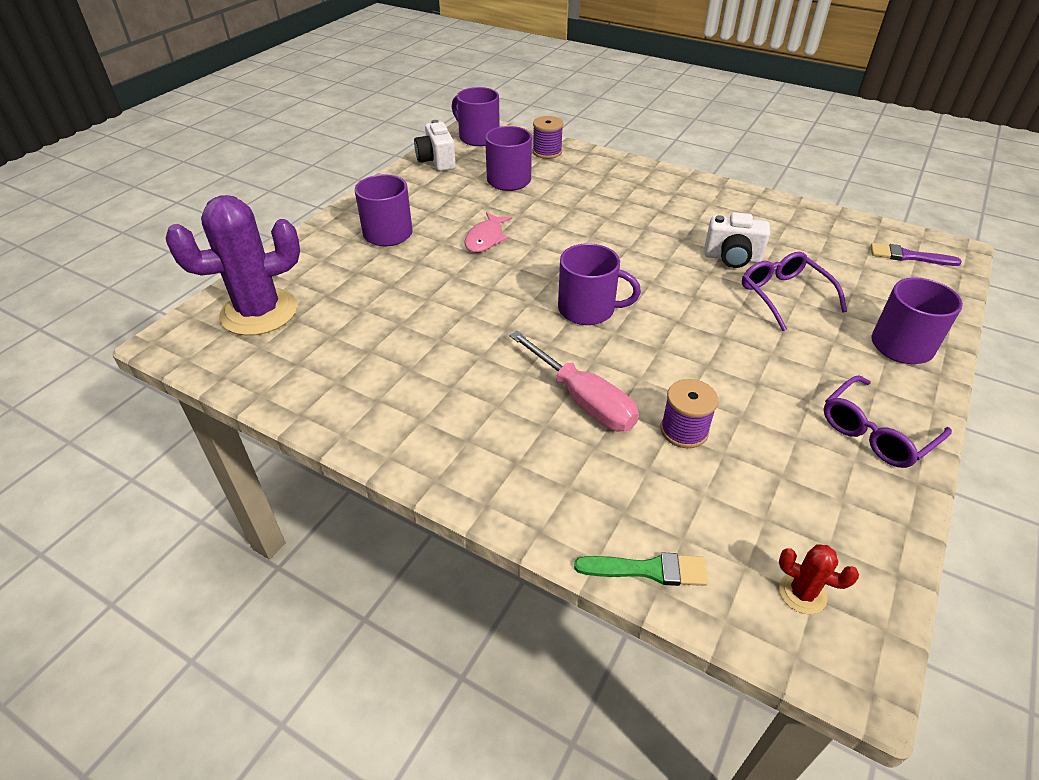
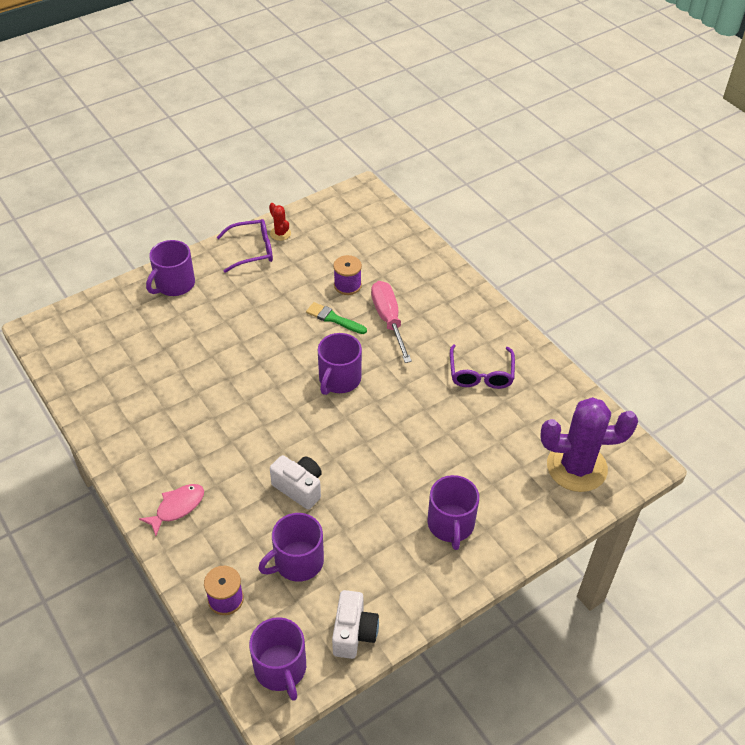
camera: 155 degrees left, 5 degrees up
(486, 238) = (369, 481): pink fish -> pink fish (177, 507)
(588, 309) = (339, 379): purple mug -> purple mug turned 105 degrees counterclockwise
(648, 570) = (414, 240): green brush -> green brush (333, 319)
(732, 258) = (197, 384): white camera -> white camera (299, 488)
(784, 295) = (199, 340): purple glasses -> purple glasses (481, 374)
(802, 593) = (358, 213): red cactus -> red cactus (280, 233)
(908, 256) = (75, 337): purple brush -> none

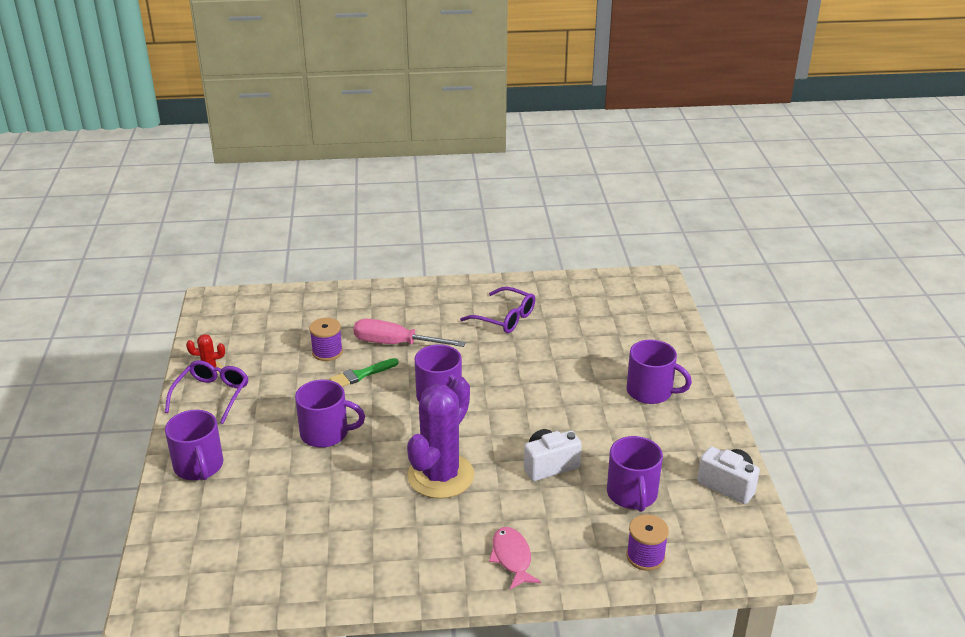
camera: 60 degrees left, 15 degrees down
(280, 668) = (741, 543): purple mug -> purple mug (325, 433)
(576, 467) = (638, 309): purple cactus -> purple cactus (441, 476)

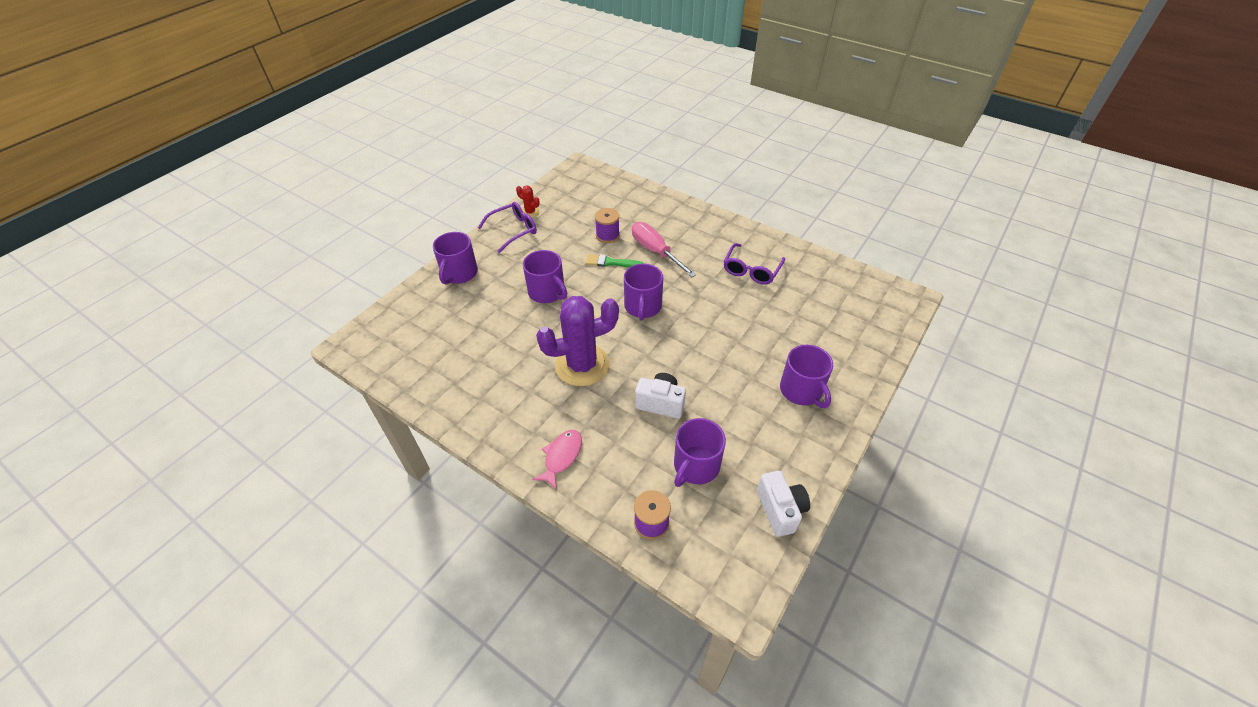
camera: 40 degrees right, 15 degrees up
(505, 318) = (751, 270): purple glasses -> purple glasses turned 45 degrees clockwise

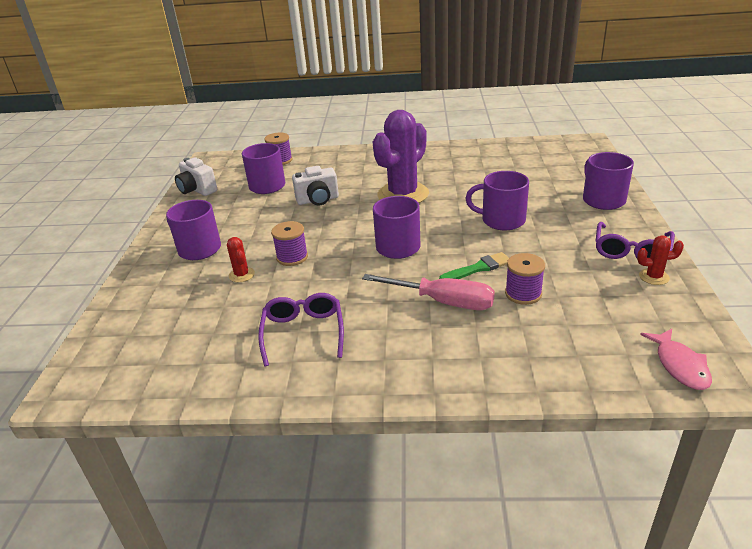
camera: 150 degrees right, 15 degrees down
(561, 457) = (362, 159): pink fish -> pink fish (680, 365)
(726, 337) = (292, 257): none -> purple spool
(773, 338) = (242, 275): none -> red cactus

